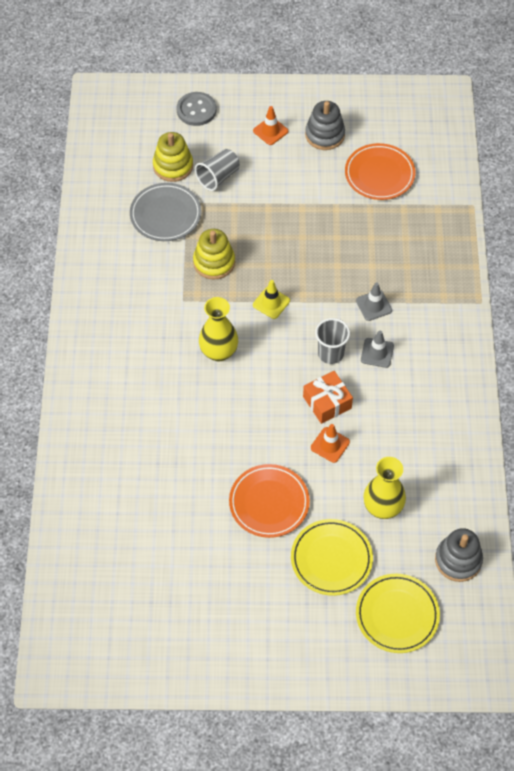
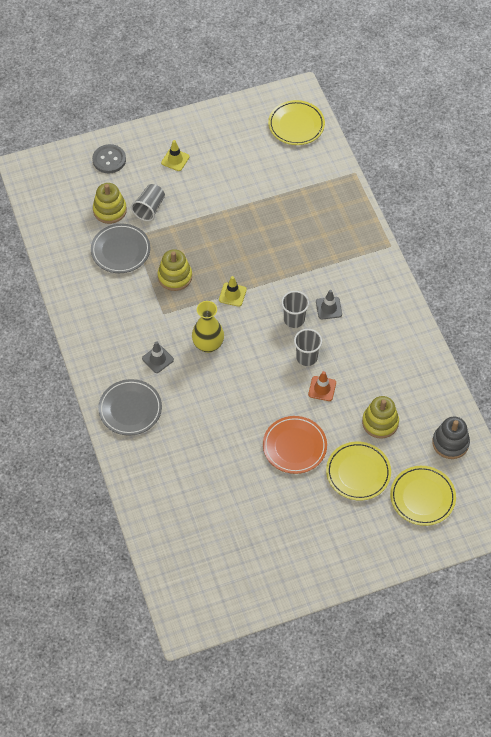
camera: 20 degrees left, 0 degrees up
(99, 398) = (130, 409): none -> grey plate
(270, 131) = (175, 160): orange traffic cone -> yellow traffic cone
(325, 135) = (219, 150): grey stacking toy -> none
(327, 402) = (306, 357): orange gift -> grey cup
(373, 305) = (311, 273): grey traffic cone -> grey traffic cone (157, 359)
(379, 174) = (274, 169): orange plate -> none
(382, 507) = (380, 422): yellow vase -> yellow stacking toy
(426, 131) = (296, 125): none -> yellow plate

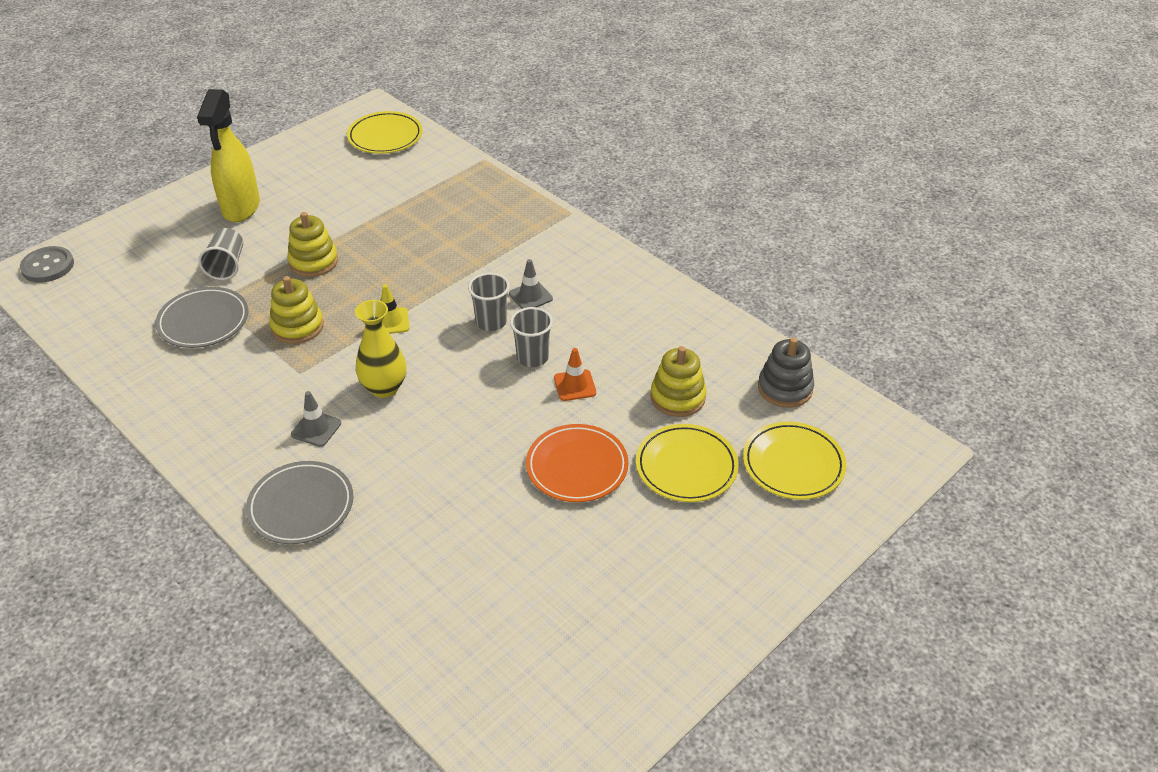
camera: 25 degrees left, 15 degrees down
(109, 160) = (146, 232): grey button -> grey button (48, 266)
(110, 210) = (169, 283): yellow stacking toy -> yellow stacking toy (313, 262)
(175, 160) = (241, 208): yellow traffic cone -> yellow spray bottle

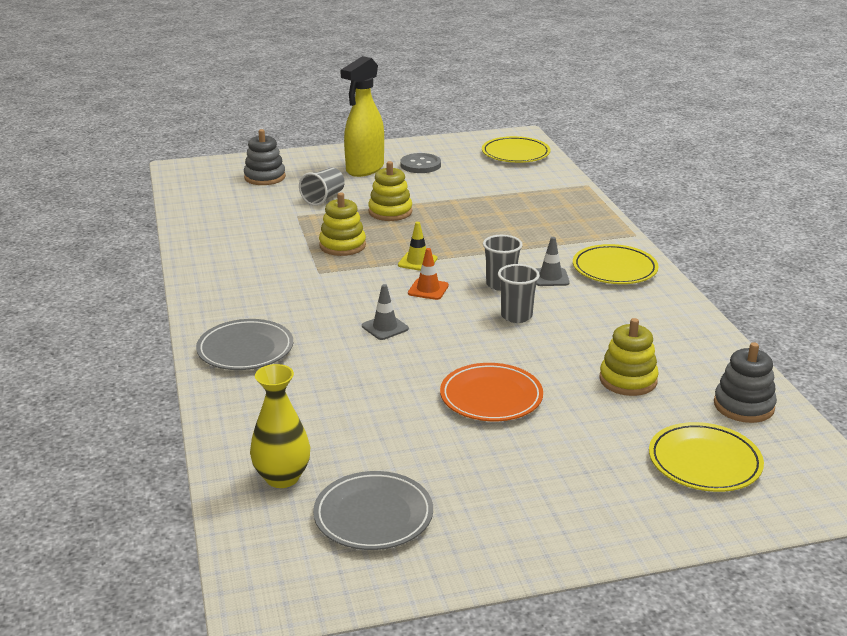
camera: 30 degrees right, 15 degrees down
(48, 266) = (201, 168): grey button -> grey button (420, 165)
(136, 256) = (265, 177): none -> grey stacking toy
(203, 321) = (277, 224): grey plate -> grey plate (373, 515)
(316, 429) = (300, 308): grey traffic cone -> grey traffic cone (385, 327)
(384, 388) = (375, 299): yellow vase -> yellow vase (282, 477)
(575, 385) = (538, 344): orange traffic cone -> orange traffic cone (428, 289)
(686, 467) = (593, 429): yellow plate -> yellow plate (614, 269)

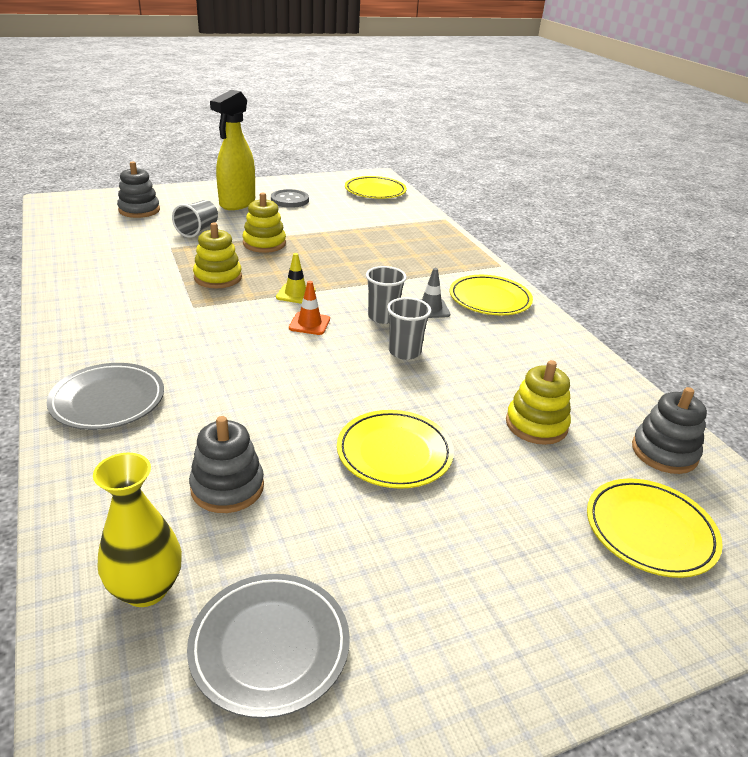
camera: 10 degrees left, 5 degrees up
(345, 416) = (227, 487): none -> grey stacking toy
(385, 327) = (267, 368): grey traffic cone -> none
(491, 397) = (394, 453): orange plate -> yellow plate

